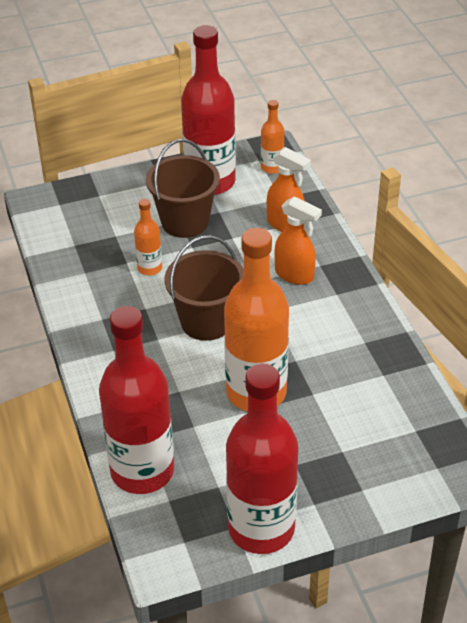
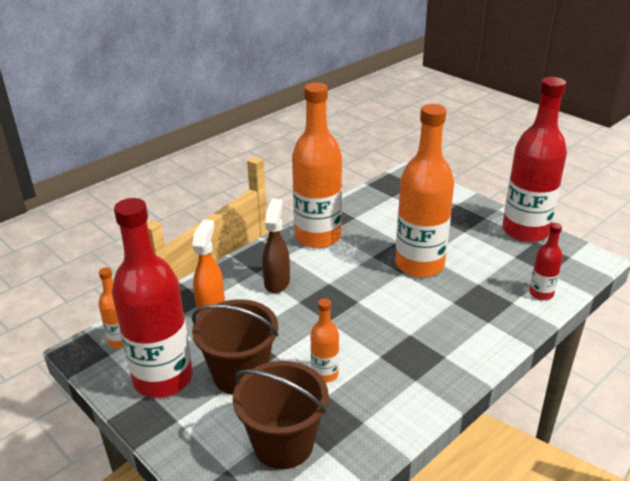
camera: 115 degrees left, 10 degrees down
(142, 471) = (541, 293): red bottle -> red bottle, size x0.46
(206, 321) = (367, 313): brown bucket -> brown bucket (283, 444)
(294, 275) = (277, 282): orange spray bottle -> brown spray bottle
(359, 329) = (318, 237): none -> orange bottle

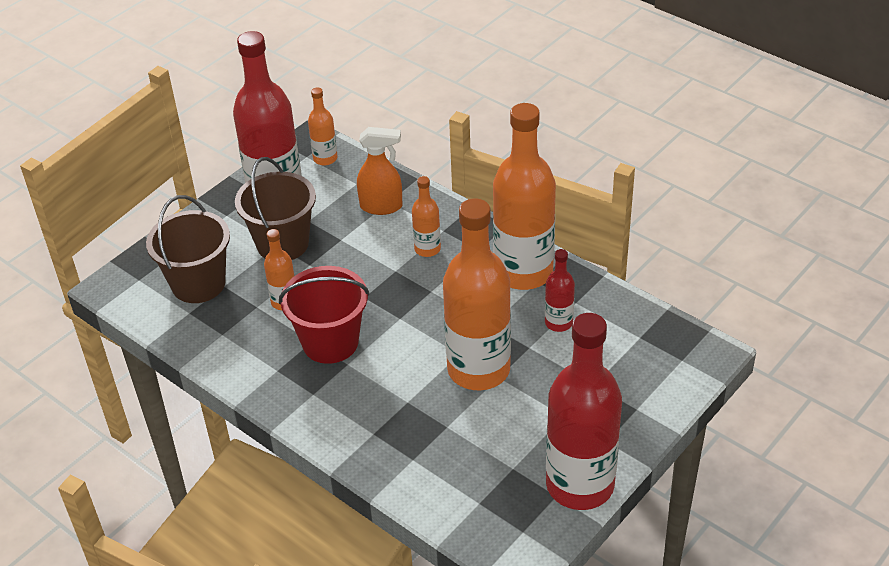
camera: 85 degrees right, 10 degrees up
(277, 282) = (427, 249): brown spray bottle -> orange bottle
(382, 344) = (330, 342): none -> red bucket
(541, 293) = (433, 489): red bottle -> red bottle (558, 323)

